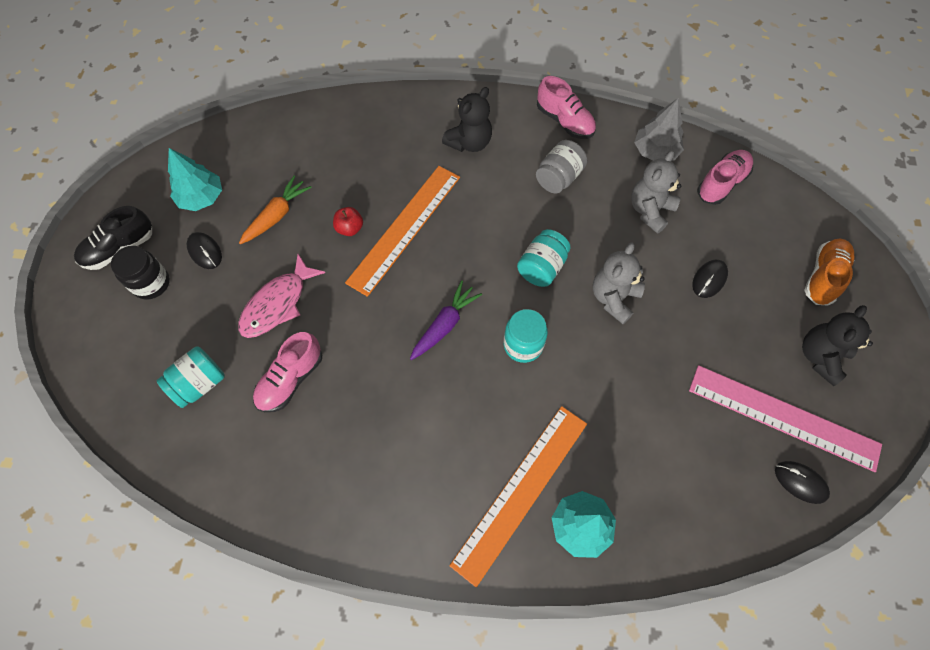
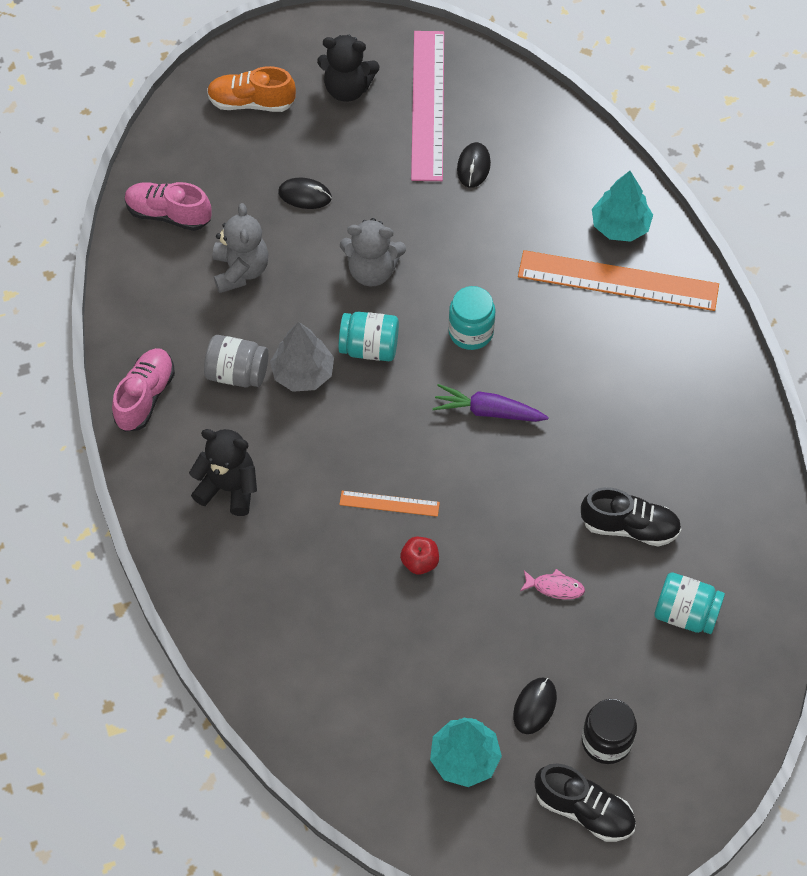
camera: 115 degrees left, 5 degrees down
(277, 215) = (444, 653): orange carrot -> none
(278, 304) = (555, 587): pink fish -> pink fish, size x0.50
(291, 379) = (629, 527): pink shoe -> black shoe
(405, 228) = (389, 503): orange ruler -> orange ruler, size x0.47
(650, 210) = (240, 271): grey teddy bear -> grey teddy bear turned 105 degrees counterclockwise
(655, 151) = (150, 289): grey tree -> grey tree (303, 373)
(800, 482) = (484, 81): black mouse -> black mouse (473, 166)

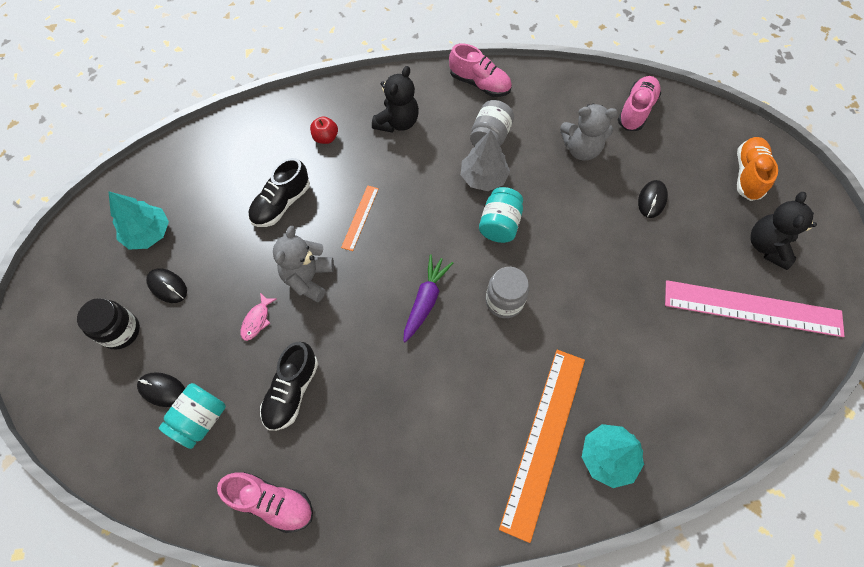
camera: 100 degrees right, 5 degrees up
(372, 271) = (573, 237): grey teddy bear -> grey teddy bear (308, 278)
(420, 562) = (306, 230): red apple -> red apple (326, 138)
(471, 332) = (504, 301): turquoise jar -> grey jar
(473, 166) = (681, 335): black mouse -> black mouse (162, 390)
(584, 810) = (77, 304): black shoe -> black shoe (281, 203)
(749, 516) = (272, 502): none -> pink shoe

